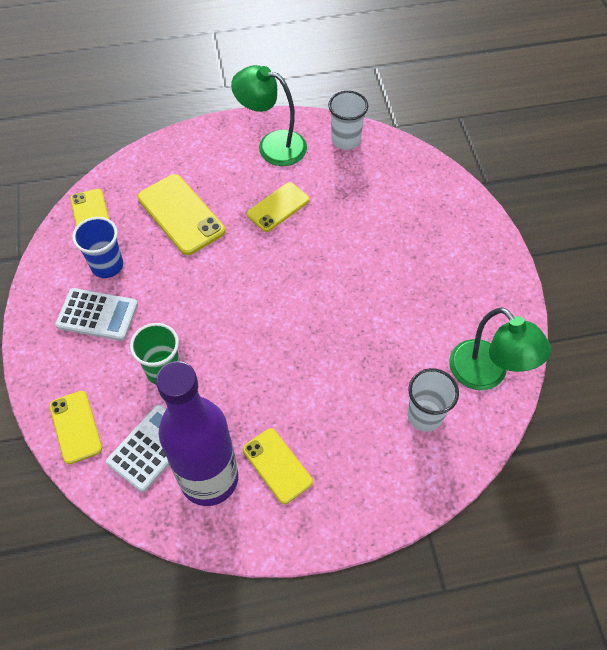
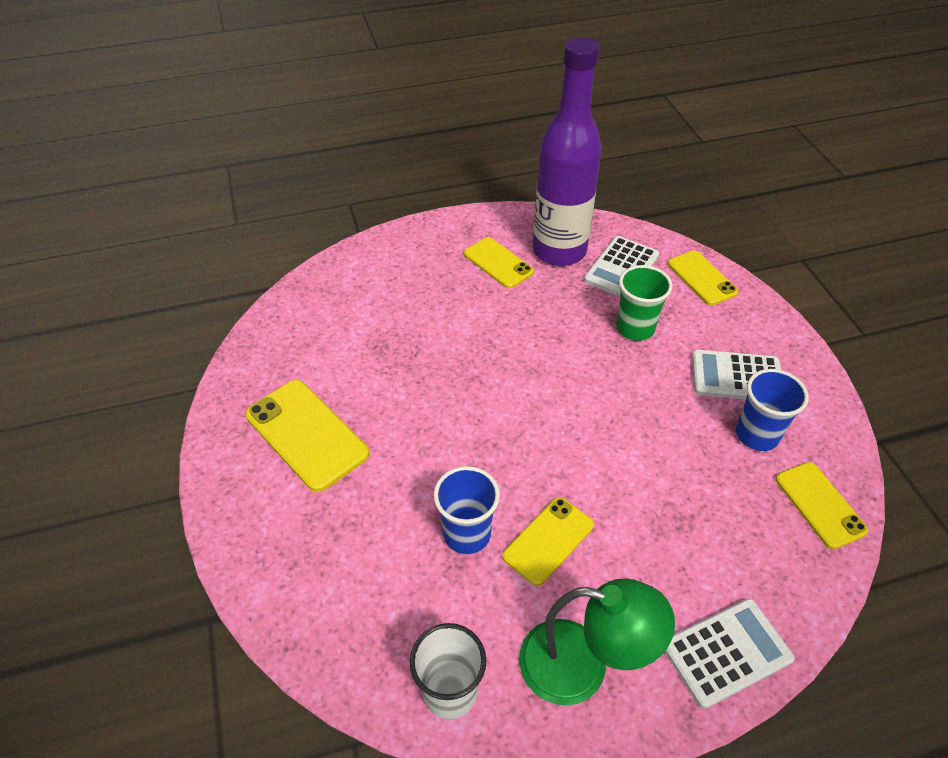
camera: 175 degrees right, 10 degrees down
(181, 214) = (690, 517): yellow phone -> yellow phone (306, 434)
(190, 146) = (726, 652): none -> white calculator
(330, 214) = (467, 534): none -> blue cup
(425, 415) = (353, 308): white cup -> none
(486, 374) = (279, 347): green lamp -> none

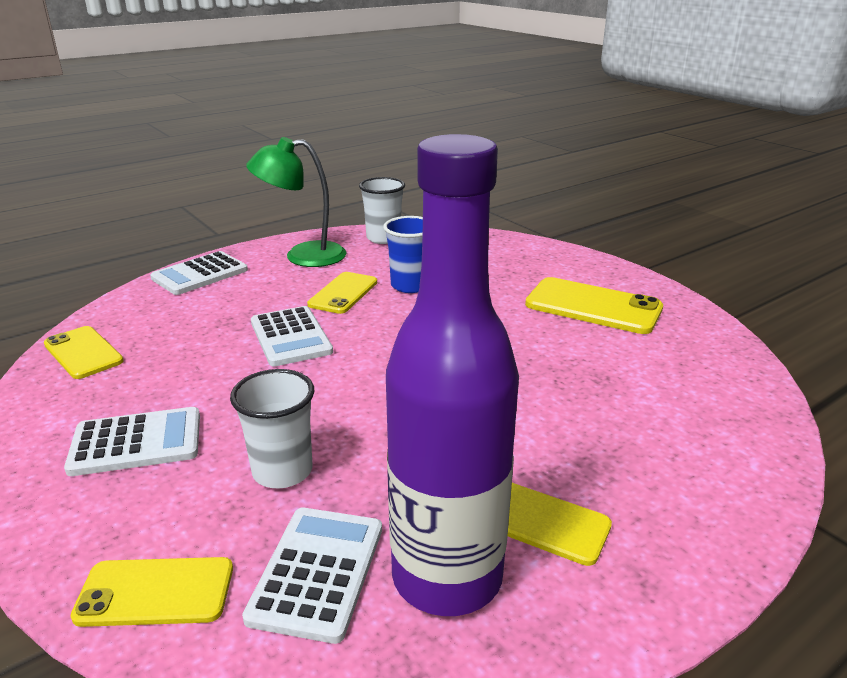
camera: 160 degrees right, 20 degrees down
(617, 472) = (290, 337): none -> white calculator
(635, 328) = (282, 471): green cup -> white cup
(702, 278) = (155, 592): yellow phone -> yellow phone turned 45 degrees counterclockwise
(757, 435) = (130, 390): blue cup -> none

